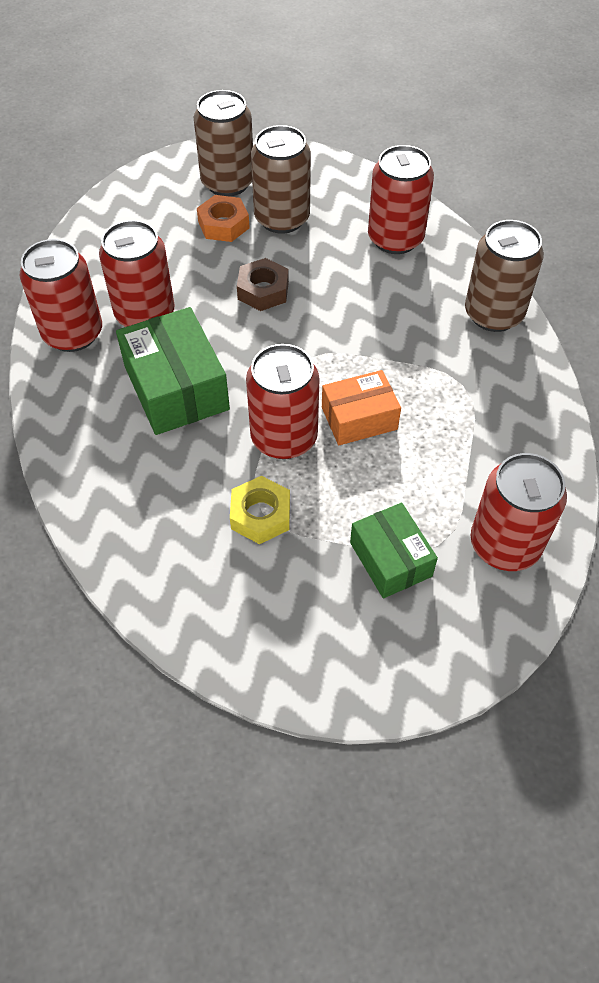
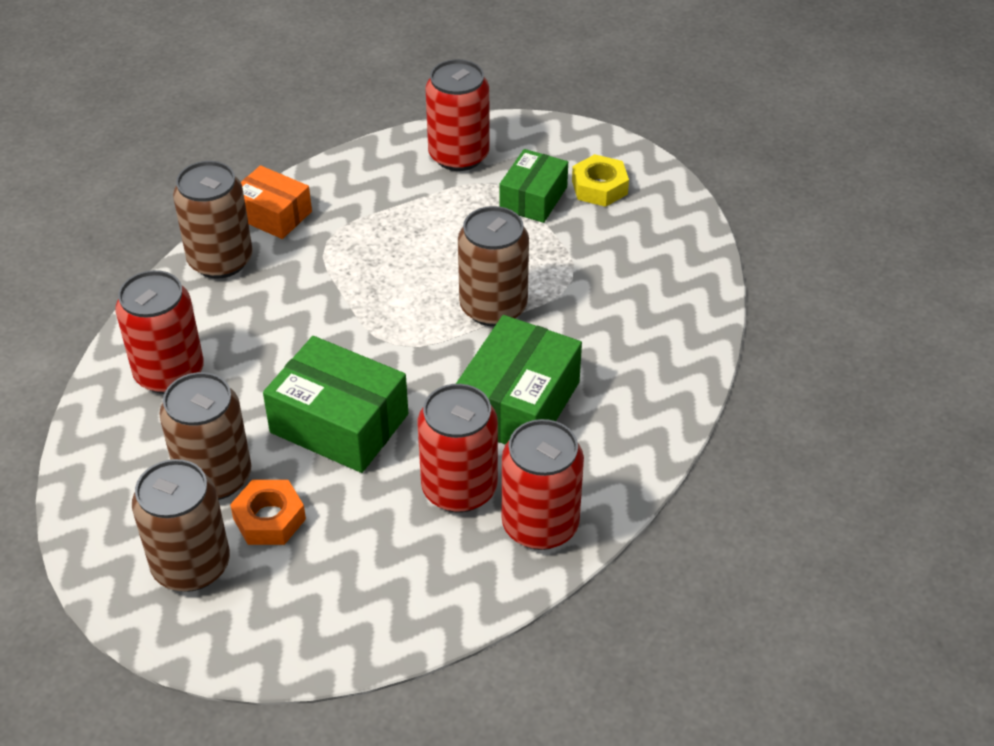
camera: 130 degrees left, 10 degrees down
(260, 515) = (576, 278): yellow nut -> yellow nut (599, 187)
(263, 291) = (339, 423): brown nut -> green box
(284, 437) = (493, 307): red can -> brown can
(359, 418) = (426, 277): orange box -> orange box (273, 215)

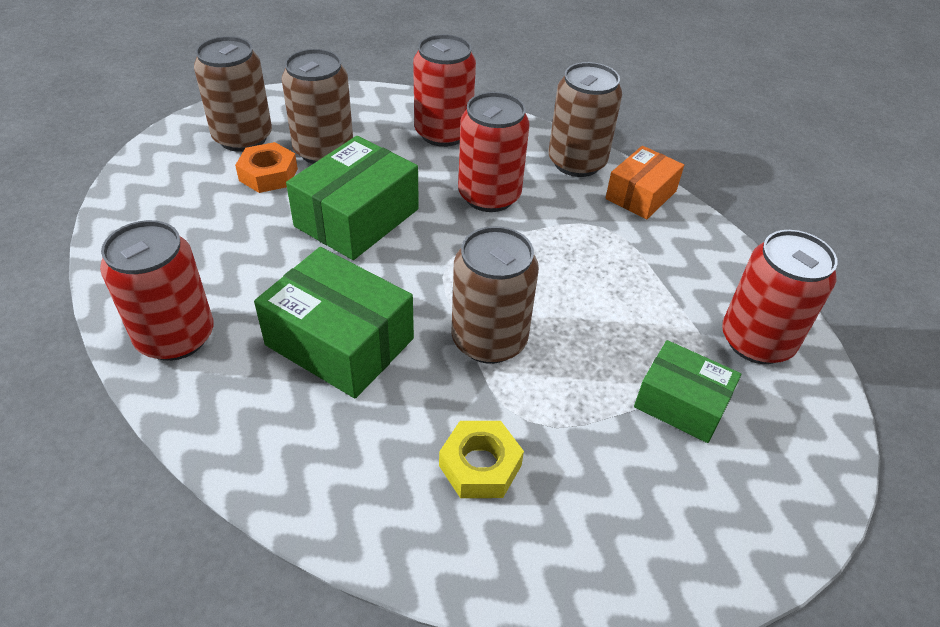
camera: 95 degrees right, 0 degrees up
(459, 488) = (248, 285): red can -> red can (489, 196)
(599, 187) = (711, 482): yellow nut -> yellow nut (480, 465)

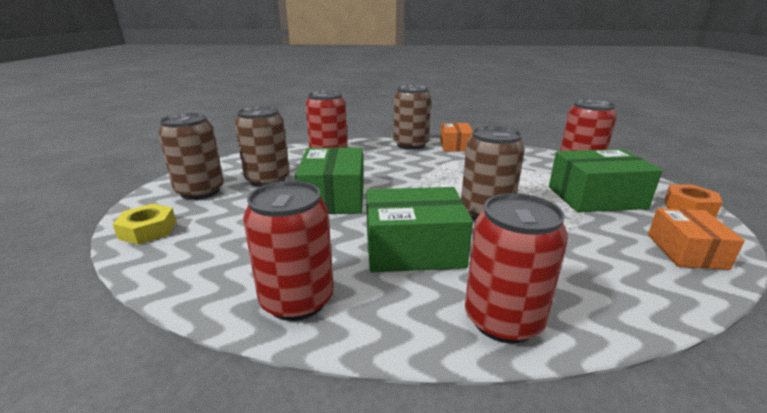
camera: 35 degrees left, 20 degrees down
(268, 174) = (245, 200): orange nut -> orange nut (689, 206)
(480, 465) = (575, 260): yellow nut -> yellow nut (148, 230)
(489, 196) = (391, 166): red can -> red can (503, 320)
(640, 549) = (686, 251): none -> orange box
(681, 403) = (596, 197): green box -> green box, size x1.56

